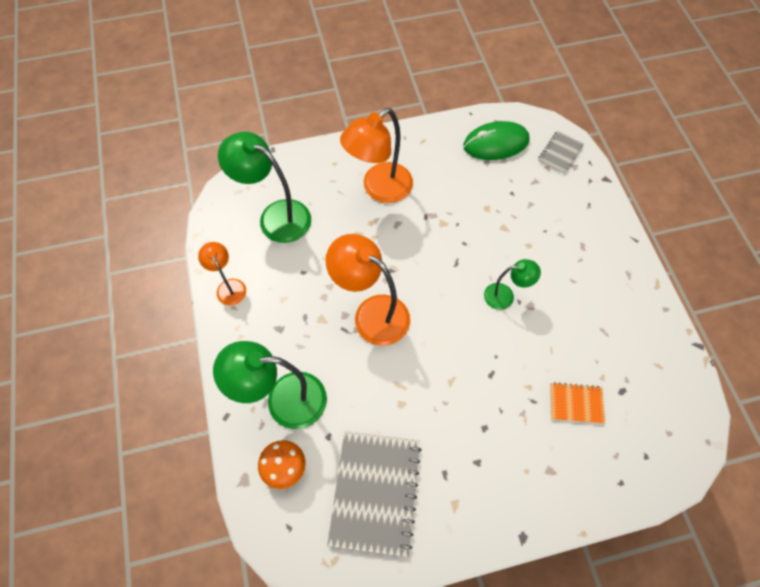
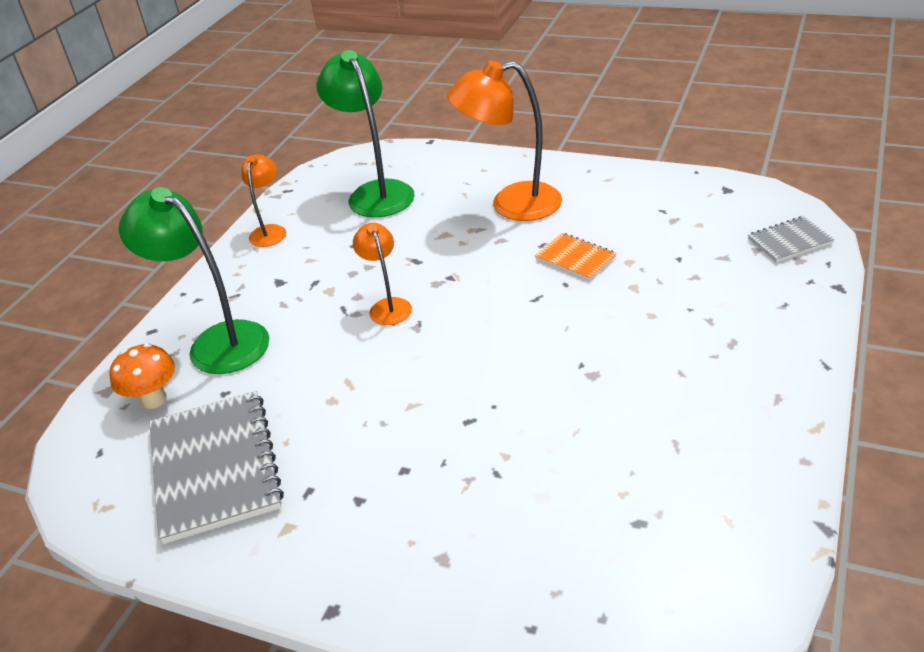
camera: 40 degrees right, 25 degrees down
(372, 313) = (388, 306): orange lamp -> orange lamp, size x0.55
(375, 492) = (214, 467): grey notebook -> grey notebook turned 60 degrees counterclockwise
(496, 143) = (703, 207): green mouse -> none
(505, 296) = (567, 352): green lamp -> none
(576, 403) = (553, 504): orange notebook -> orange notebook (575, 258)

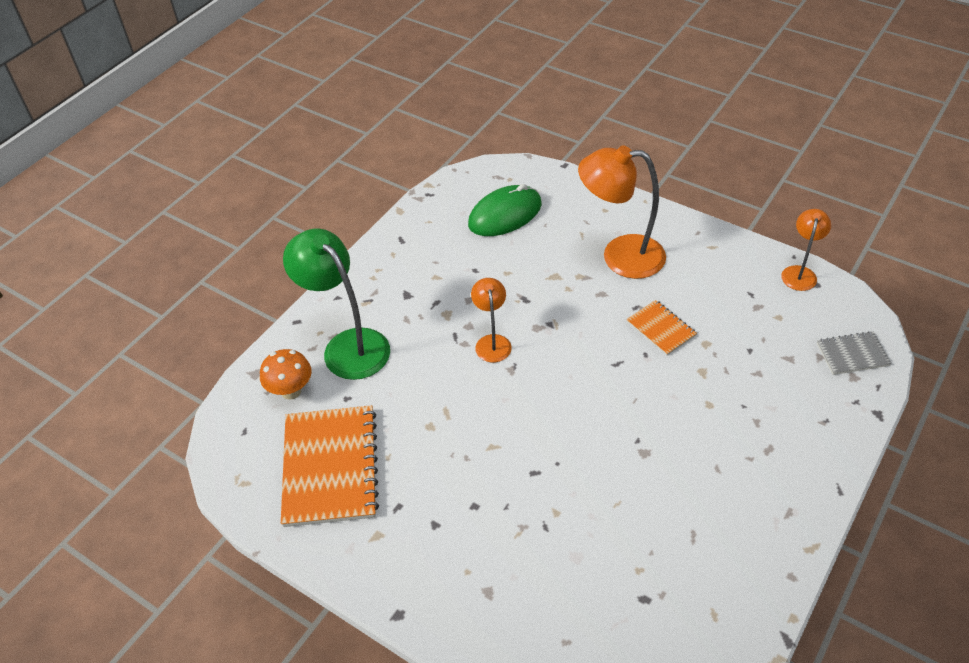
camera: 10 degrees right, 10 degrees up
(214, 467) = (330, 467): grey notebook -> orange notebook
(270, 231) = (407, 237): orange lamp -> orange lamp (799, 272)
(376, 192) = (505, 214): green lamp -> green mouse

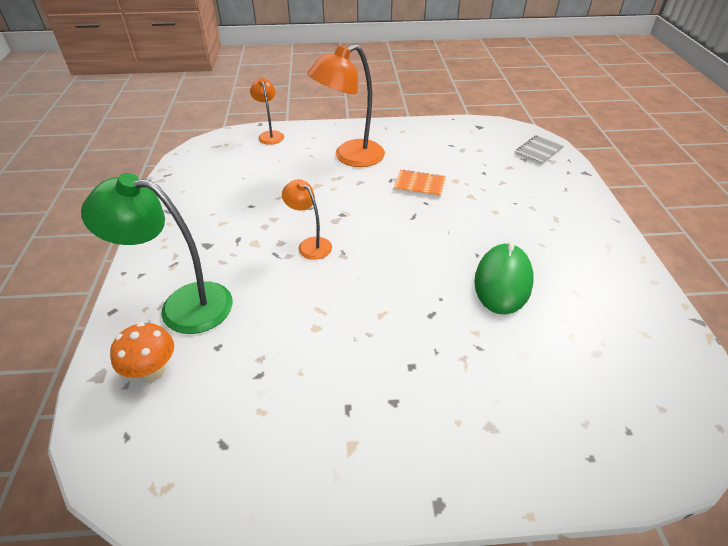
camera: 40 degrees left, 5 degrees down
(330, 467) = (251, 414): orange notebook -> none
(505, 214) = (242, 165): green mouse -> green mouse (503, 281)
(799, 272) = (465, 125): orange lamp -> orange lamp (270, 135)

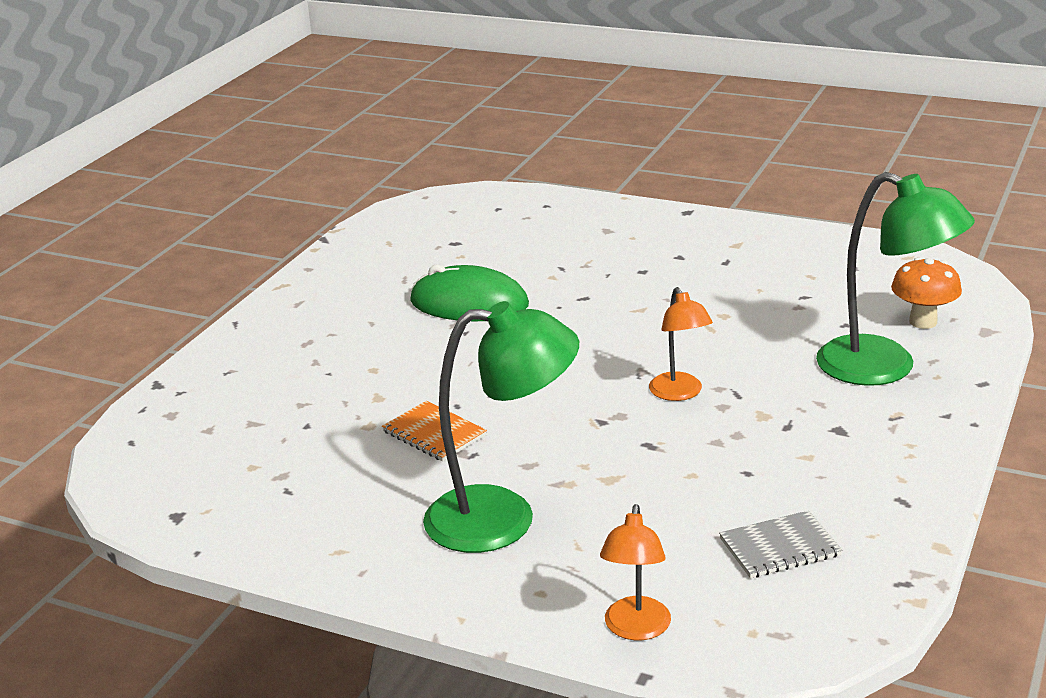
camera: 150 degrees left, 15 degrees down
(350, 157) = (503, 518): orange lamp -> green lamp
(503, 281) = (469, 303): green mouse -> green mouse turned 60 degrees clockwise
(538, 151) = (160, 436): grey notebook -> grey notebook (779, 547)

